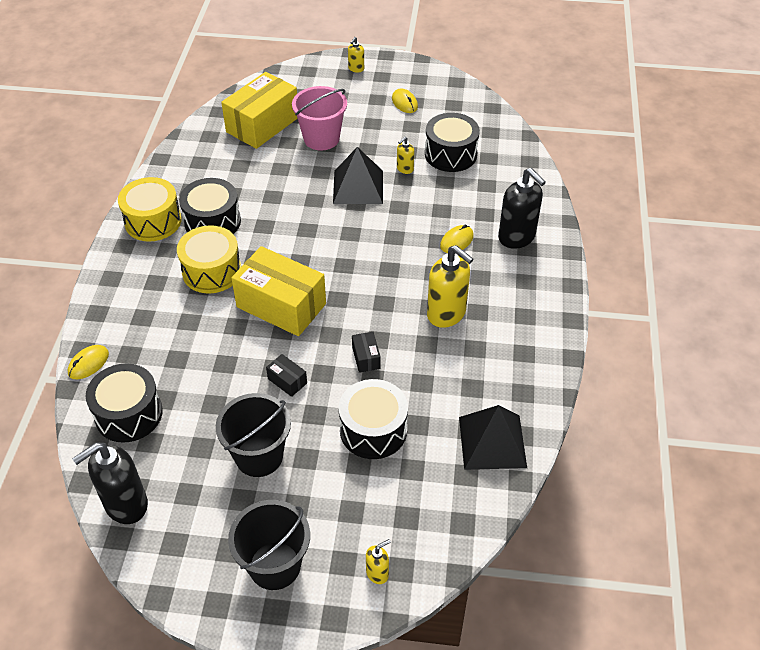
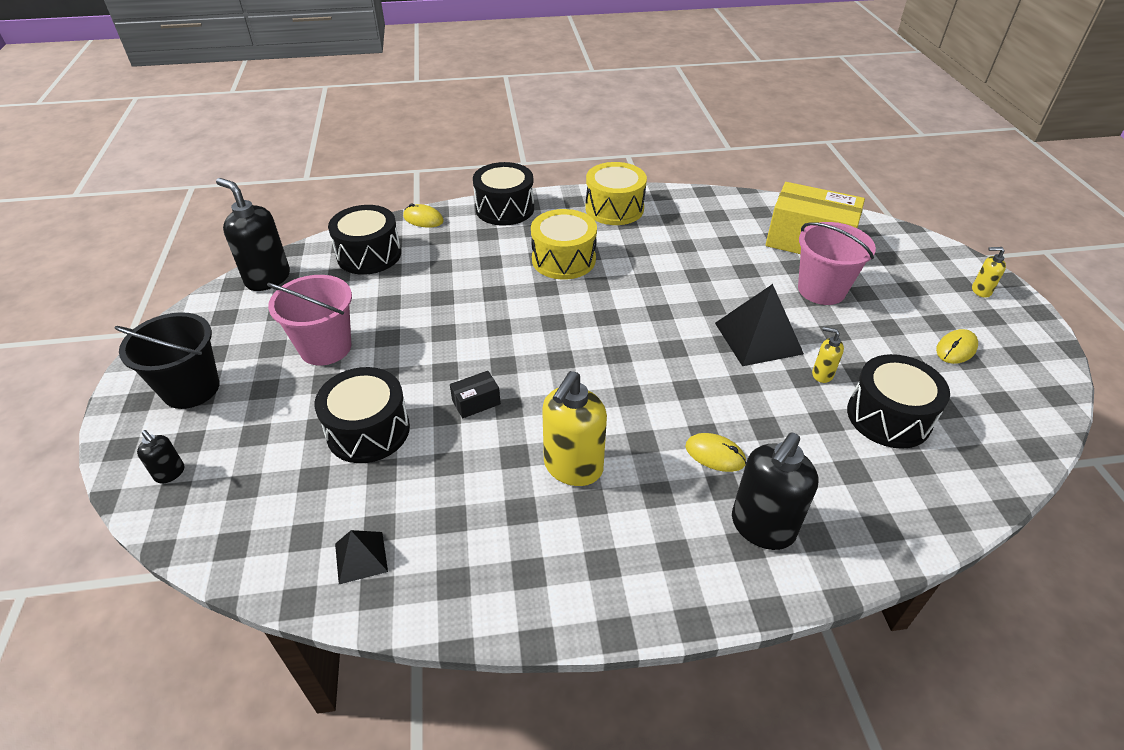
camera: 75 degrees right, 5 degrees down
(212, 222) = (634, 243): black drum -> black drum (505, 209)
(259, 456) = (325, 347): black bucket -> pink bucket
(281, 305) = (534, 317): yellow box -> none
(287, 381) = (428, 346): black box -> none
(377, 573) = (170, 473): yellow soap dispenser -> black soap dispenser
(492, 442) = (361, 557): black pyramid -> black pyramid, size x0.55

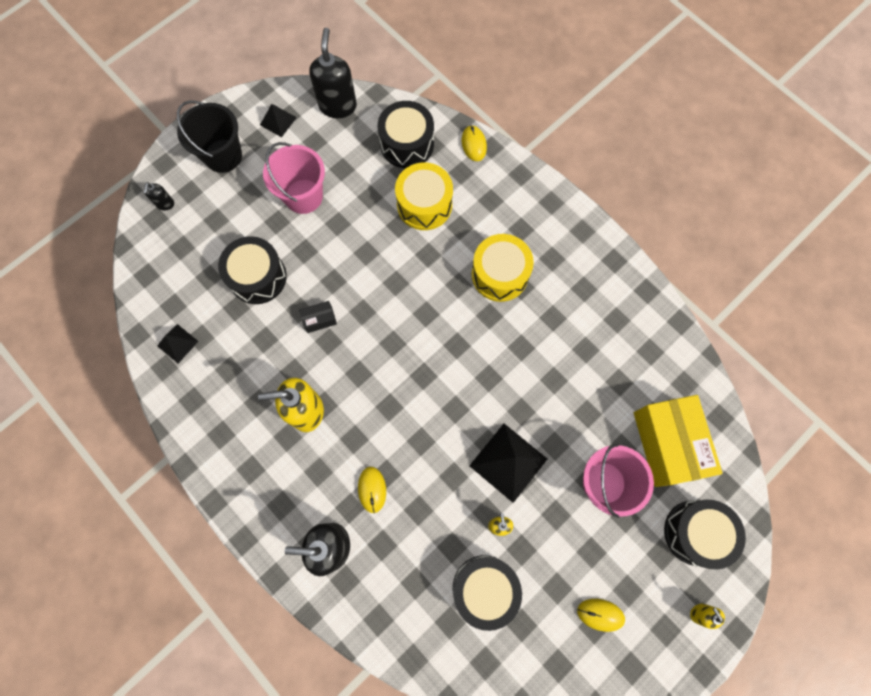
camera: 55 degrees right, 30 degrees up
(219, 326) = (278, 121): none -> black pyramid
(476, 402) = (319, 319): black box -> black box turned 45 degrees counterclockwise
(505, 209) = (531, 189): black drum -> black drum (695, 533)
(614, 208) = (596, 267): yellow drum -> yellow drum (424, 204)

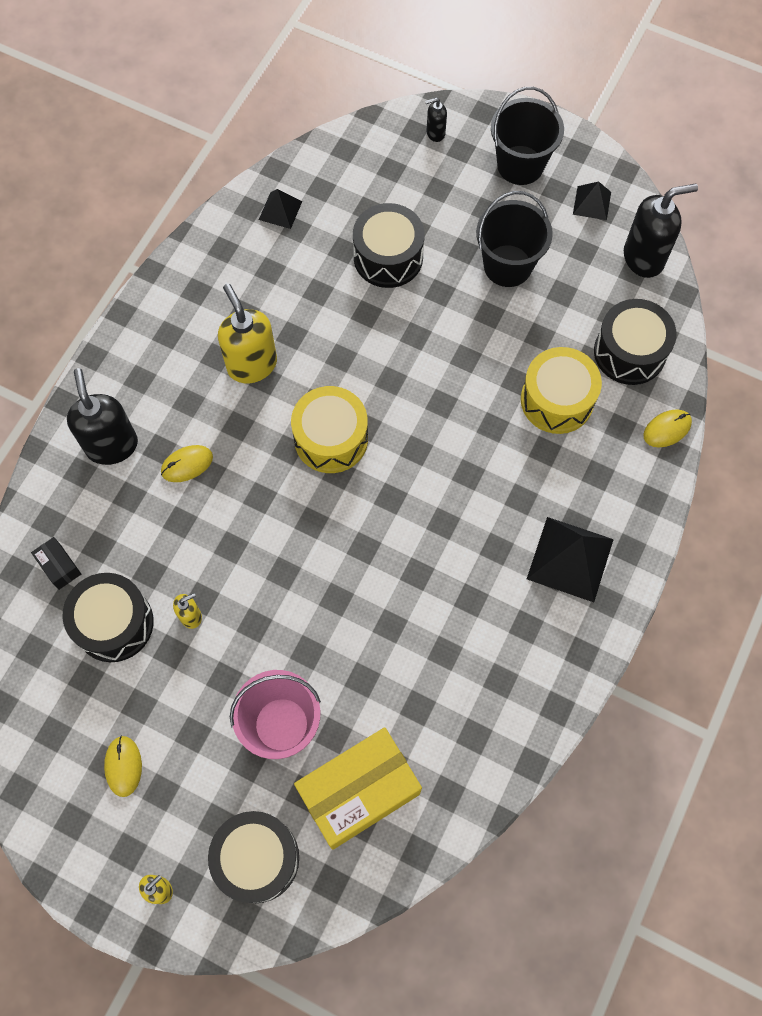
camera: 70 degrees right, 5 degrees down
(303, 196) = (507, 266): pink bucket -> black bucket
(319, 319) = (363, 339): black box -> black box (59, 566)
(500, 274) = (502, 518): yellow drum -> yellow drum (331, 439)
(508, 462) = (268, 603): black pyramid -> black pyramid (570, 559)

